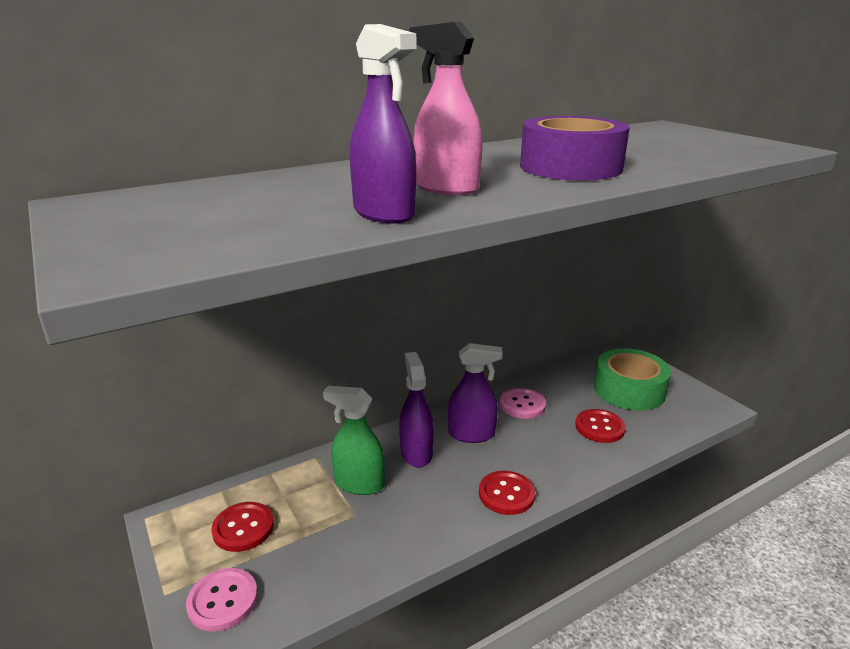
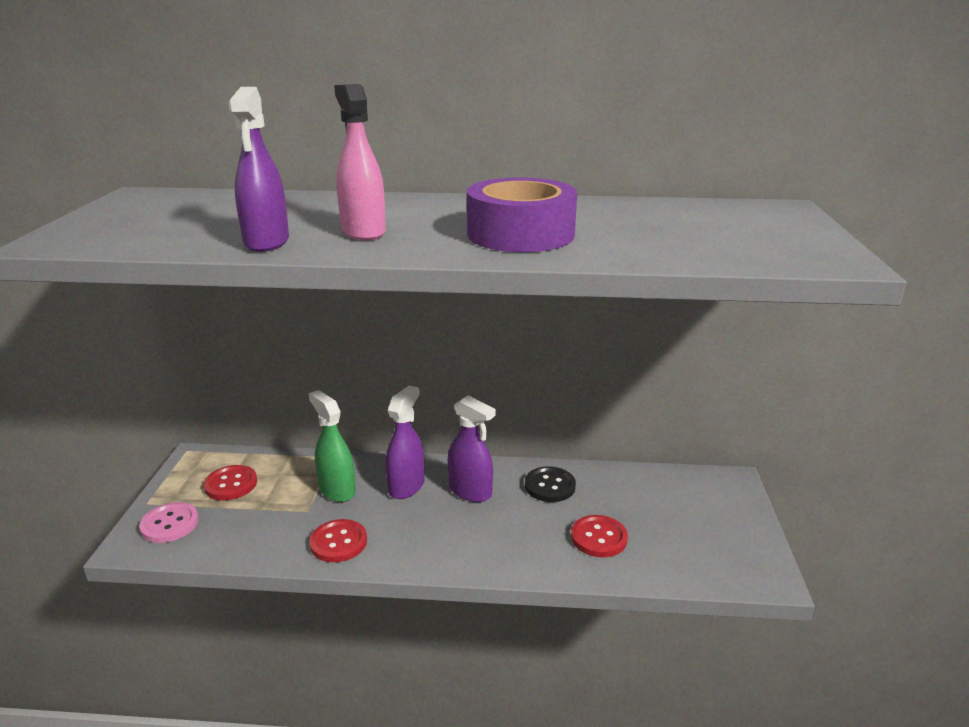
camera: 35 degrees right, 0 degrees up
(506, 494) = (435, 552): red button -> red button (338, 542)
(522, 405) = (550, 486): pink button -> black button
(629, 390) = (683, 517): green tape -> none

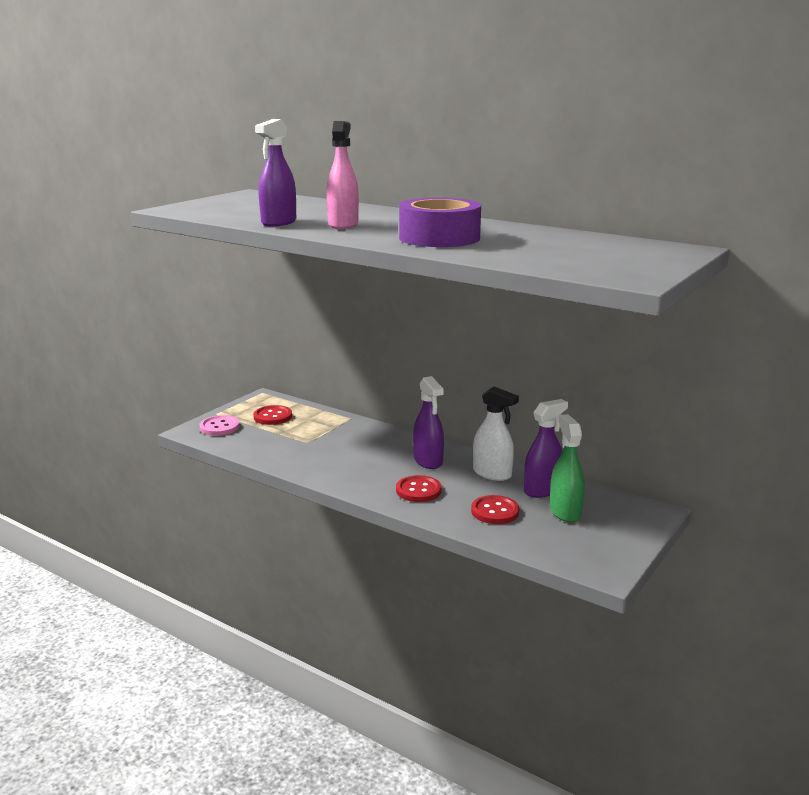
camera: 30 degrees right, 5 degrees down
(337, 490) = (336, 436): green spray bottle -> green spray bottle (565, 511)
(338, 542) = (310, 463): red button -> red button (418, 490)
(406, 486) = (385, 446): purple spray bottle -> purple spray bottle (542, 490)
(550, 486) = (492, 474): black button -> white spray bottle

